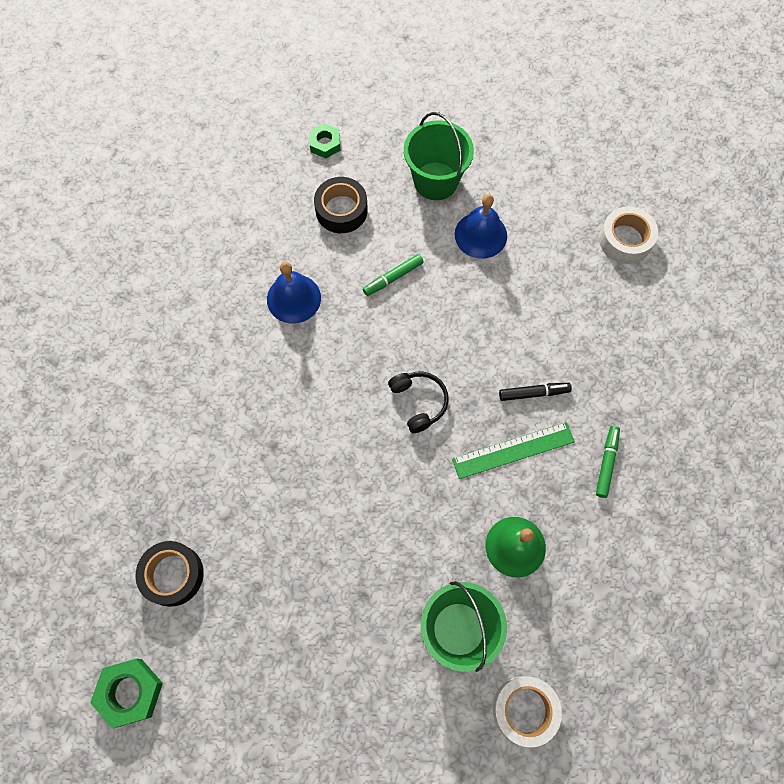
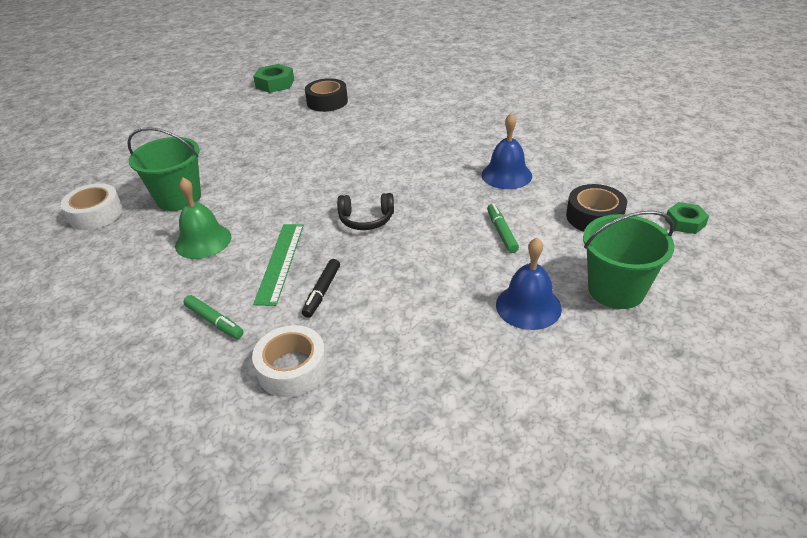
camera: 115 degrees right, 30 degrees down
(625, 240) = (465, 447): white tape -> white tape (292, 369)

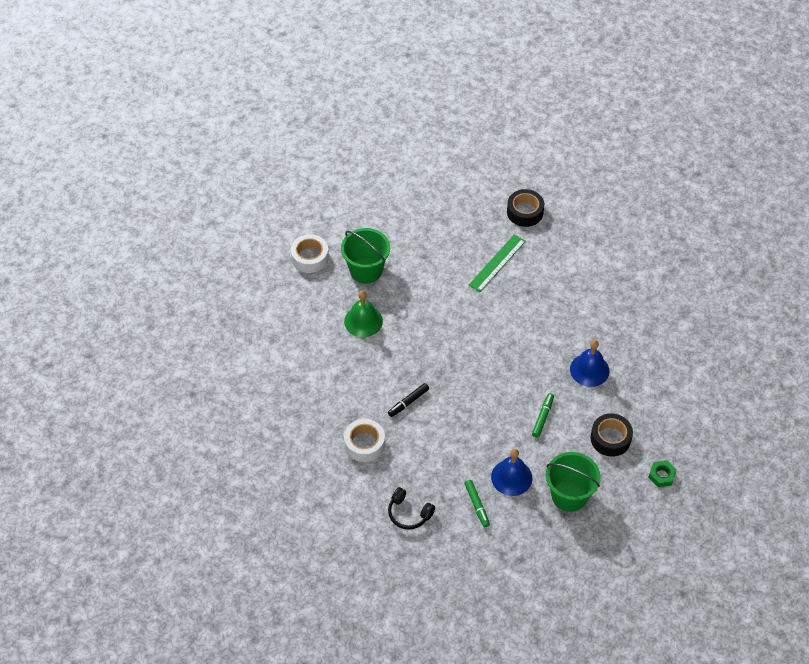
camera: 30 degrees right, 15 degrees up
(214, 321) = (341, 390): green marker -> green marker (477, 505)
(275, 84) = (500, 162): green nut -> none
(280, 262) = (398, 365): green ruler -> green ruler (497, 263)
(366, 219) = (469, 359): black headphones -> black headphones (409, 513)

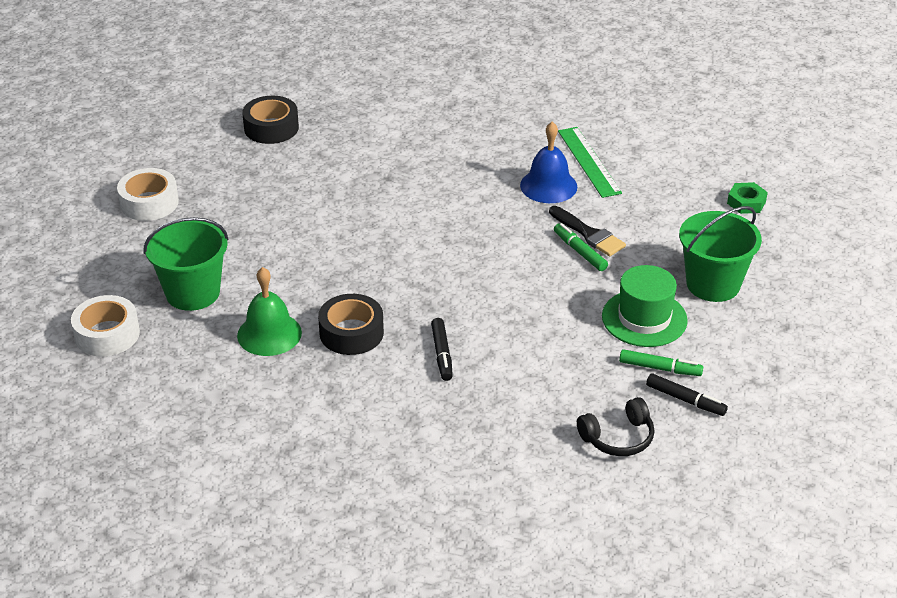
camera: 55 degrees left, 15 degrees down
(364, 444) = (467, 427): white tape -> white tape (149, 203)
(461, 529) = (685, 400): none -> black marker
(497, 263) = (317, 182): green ruler -> green ruler (589, 162)
(511, 477) = (644, 318): blue bell -> green hat
(562, 413) = (589, 234): none -> black brush
(610, 438) = (660, 215): black tape -> black tape (351, 333)

